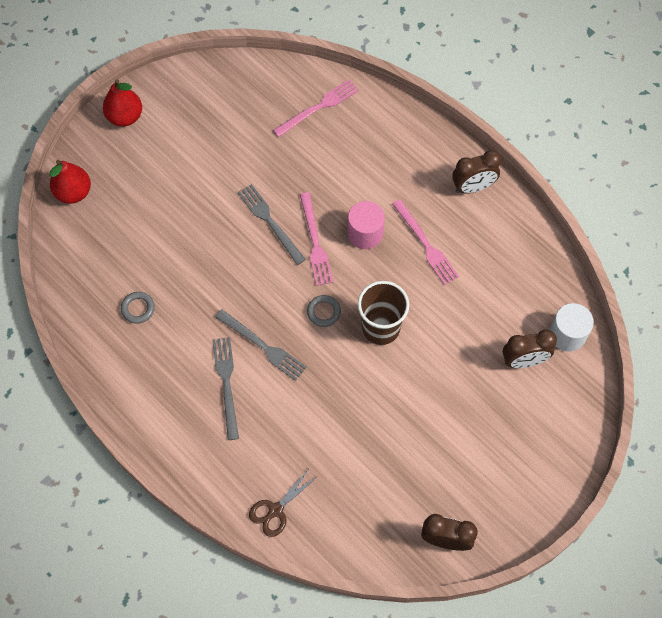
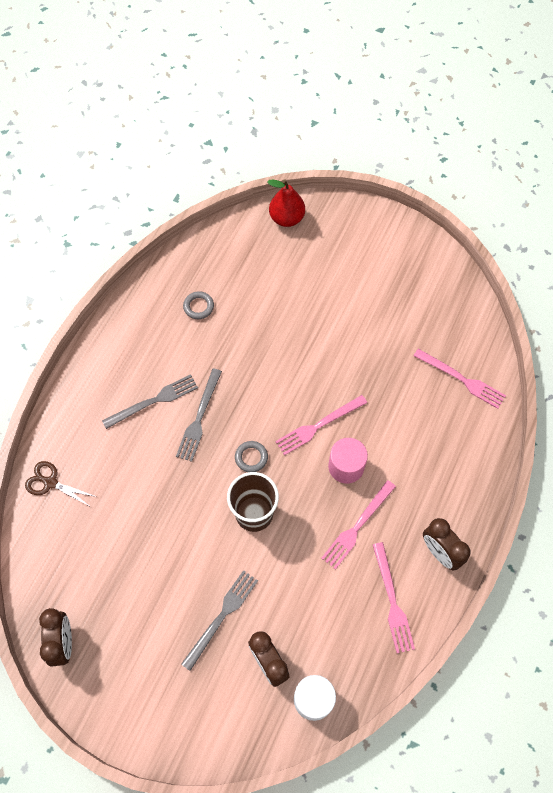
camera: 70 degrees right, 0 degrees up
(125, 117) = (376, 227): red pear -> none
(270, 222) = (323, 380): grey fork -> grey fork (221, 616)
(503, 241) = (392, 601): none -> pink fork

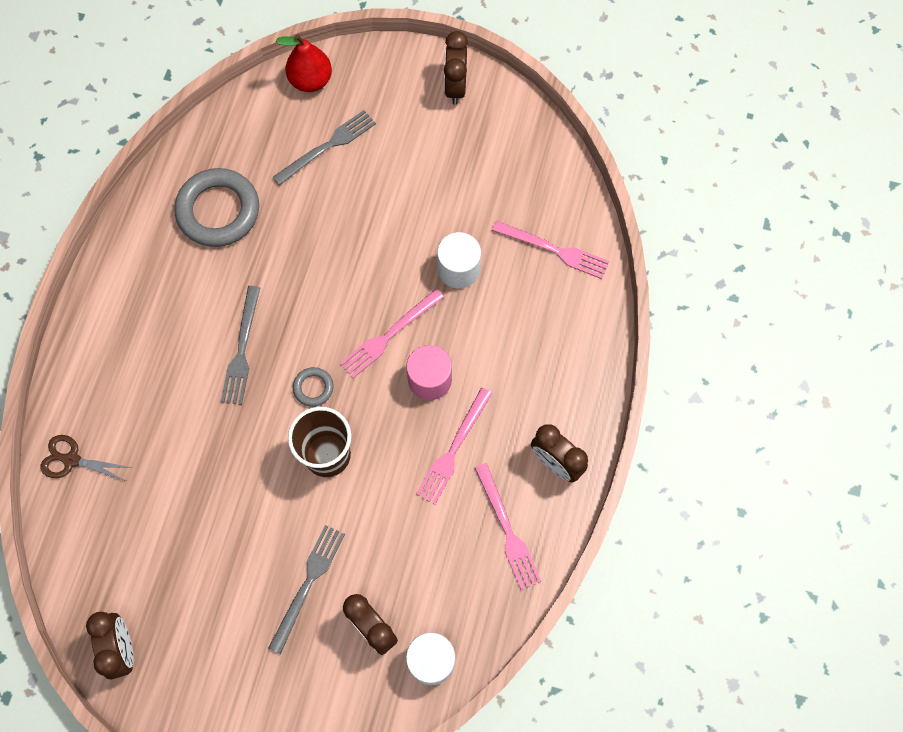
camera: 10 degrees left, 5 degrees up
(154, 401) = (182, 338): grey fork -> grey fork (327, 146)
(198, 306) = (218, 211): grey ring -> grey ring, size x2.17
(382, 382) = (458, 269): none -> white cylinder
(400, 240) = (455, 86): none -> brown clock

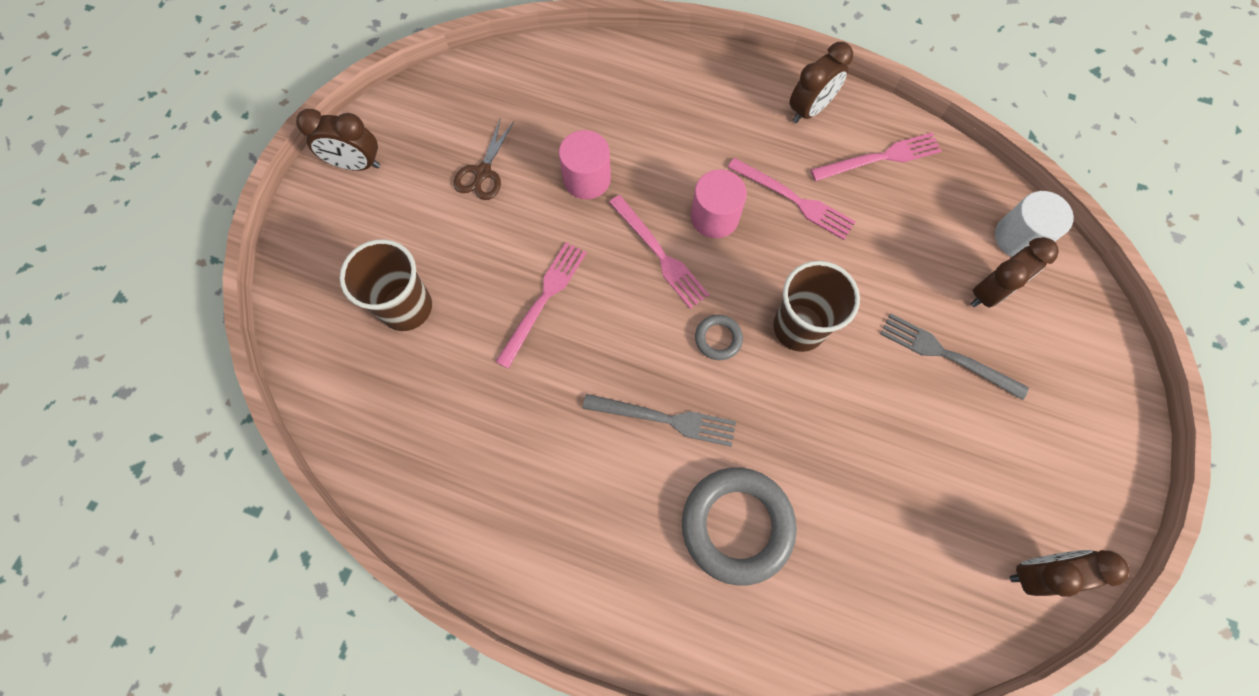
camera: 85 degrees left, 0 degrees up
(71, 460) = (802, 643): brown scissors -> brown scissors (483, 173)
(218, 211) = (473, 443): grey ring -> grey ring (737, 525)
(310, 80) = (309, 323): red pear -> none
(327, 146) = (406, 307): grey fork -> brown cup
(458, 269) = (587, 179): white cylinder -> pink cylinder
(554, 250) = (576, 88): pink fork -> pink fork (543, 300)

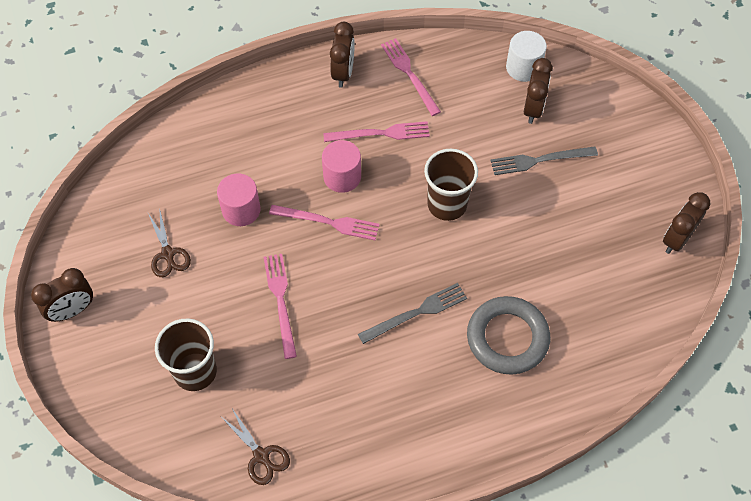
camera: 40 degrees left, 10 degrees down
(390, 442) = (261, 456): none -> brown scissors
(718, 339) = (406, 245): grey ring -> none
(880, 158) = (409, 74): pink fork -> pink fork turned 60 degrees counterclockwise

